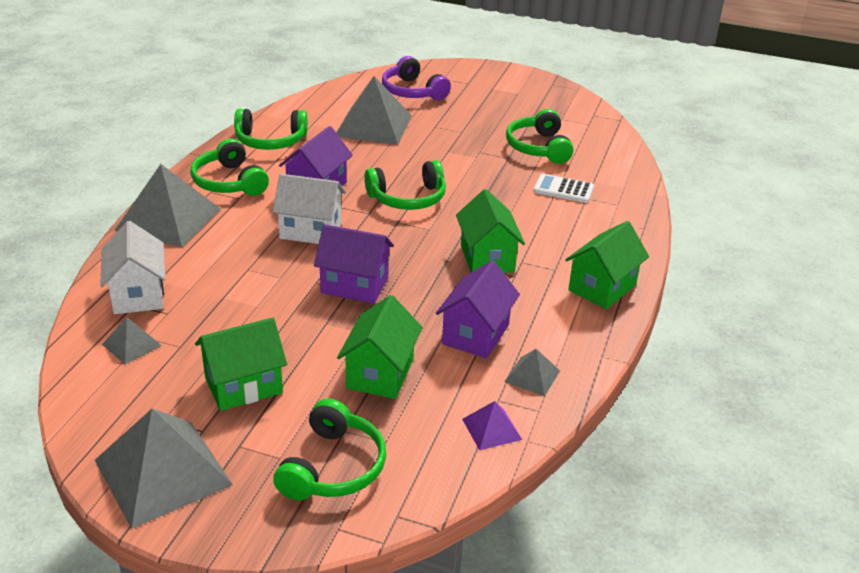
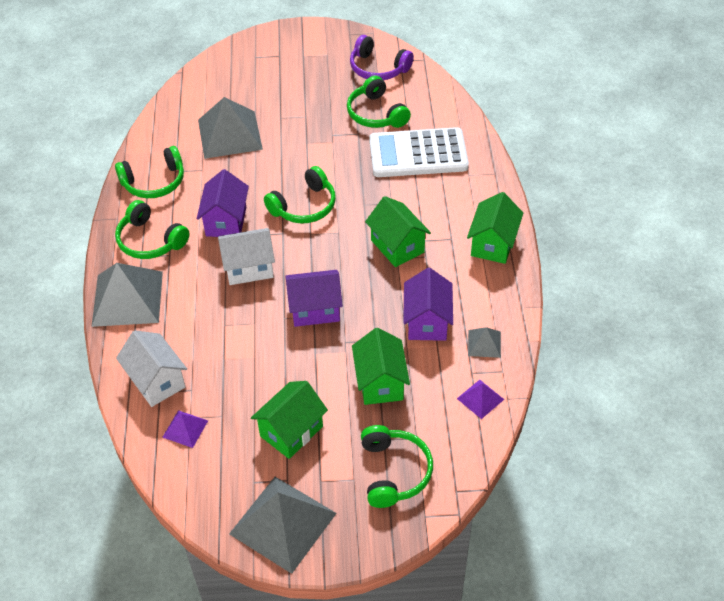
camera: 20 degrees left, 15 degrees up
(131, 344) = (185, 428): grey pyramid -> purple pyramid
(412, 91) = (238, 82): purple headphones -> purple headphones (378, 68)
(563, 189) = (418, 154): white calculator -> white calculator, size x2.03

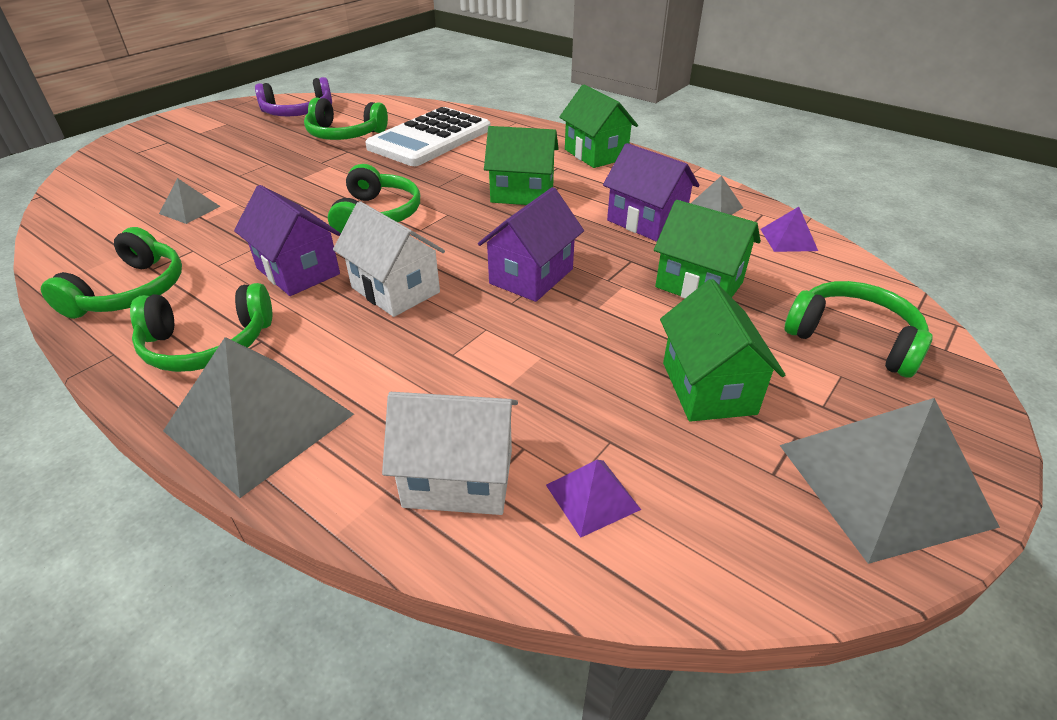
camera: 50 degrees left, 10 degrees down
(230, 134) = (190, 210): grey pyramid -> grey pyramid, size x0.47
(249, 268) = (395, 290): white house -> white house turned 75 degrees counterclockwise

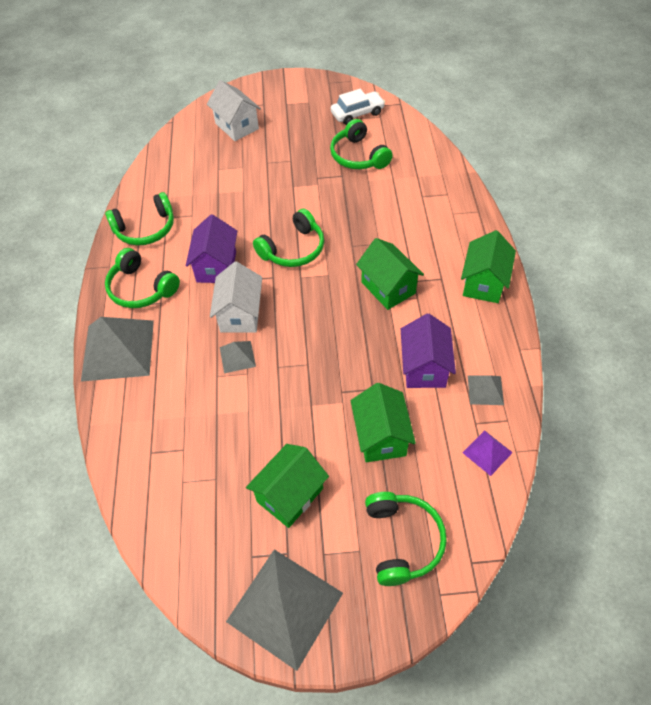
camera: 50 degrees right, 15 degrees up
(190, 210) = (218, 180): grey pyramid -> grey pyramid (237, 356)
(298, 112) = (357, 113): purple headphones -> white car
(430, 138) = (401, 194): white calculator -> none
(458, 478) = (147, 440): white house -> white house (237, 126)
(531, 276) = (309, 357): purple house -> none
(592, 497) = (177, 494): purple pyramid -> none

